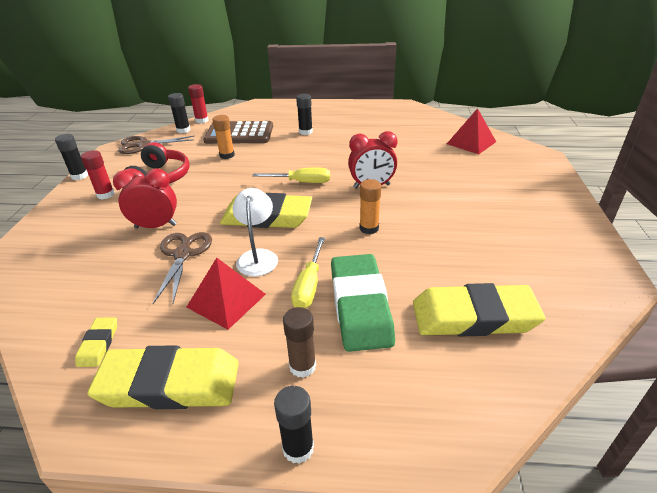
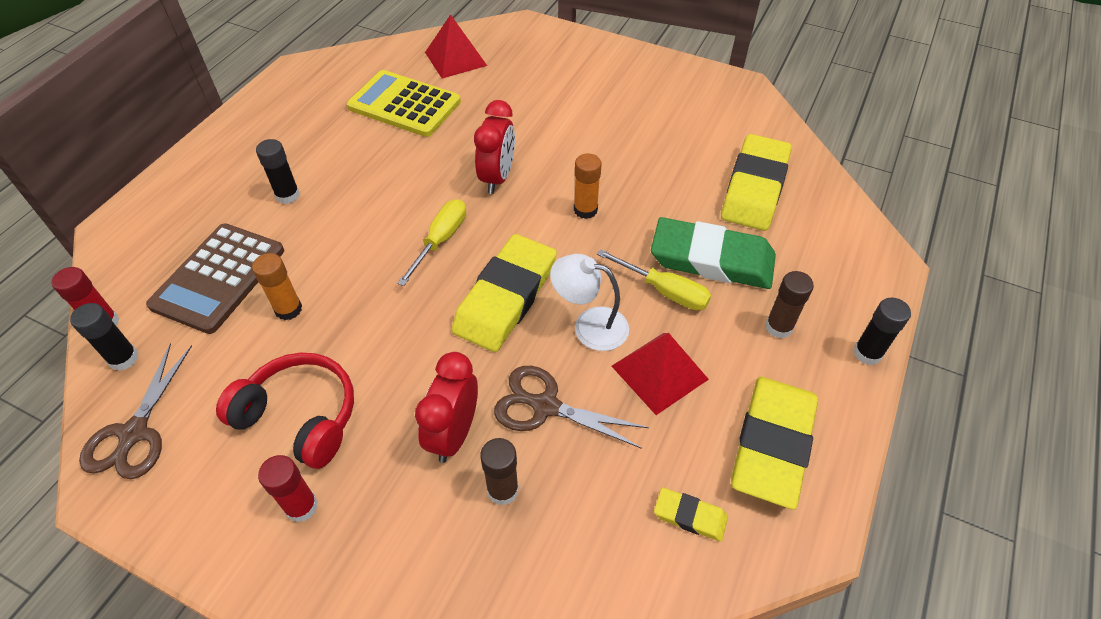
camera: 70 degrees left, 15 degrees up
(79, 176) = (187, 556): black glue stick -> none
(118, 254) = (503, 490): none -> brown glue stick
(408, 140) = (404, 104): none -> yellow calculator

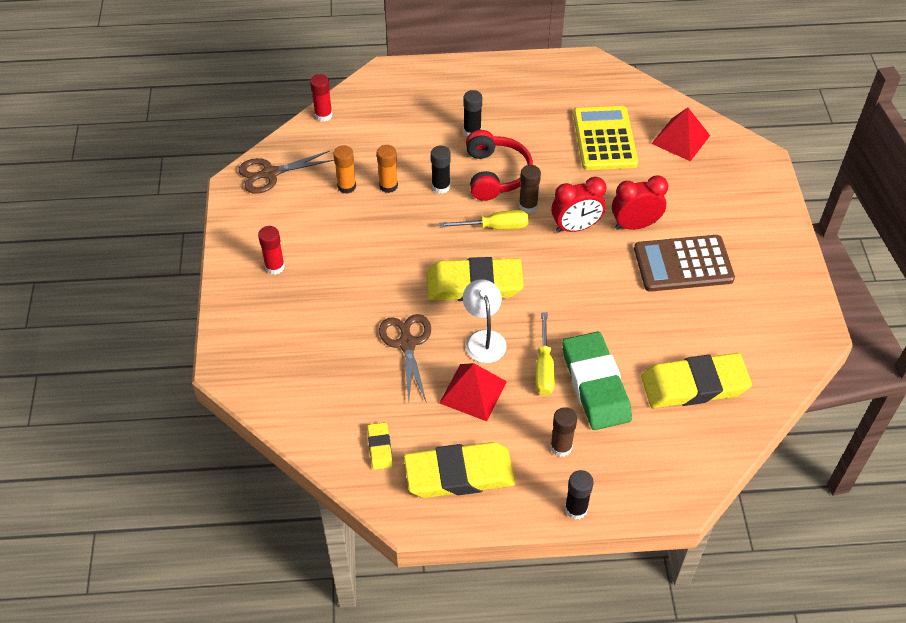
camera: 60 degrees right, 0 degrees up
(124, 358) = (308, 138): black glue stick -> black glue stick (441, 187)
(218, 278) = (387, 141): brown calculator -> brown calculator (683, 264)
(300, 416) = (324, 234): red headphones -> red headphones (495, 174)
(454, 434) = (359, 309): red clock -> red clock (635, 225)
(503, 490) = (339, 349): brown glue stick -> brown glue stick (528, 206)
(585, 210) = (585, 291): orange glue stick -> orange glue stick (346, 186)

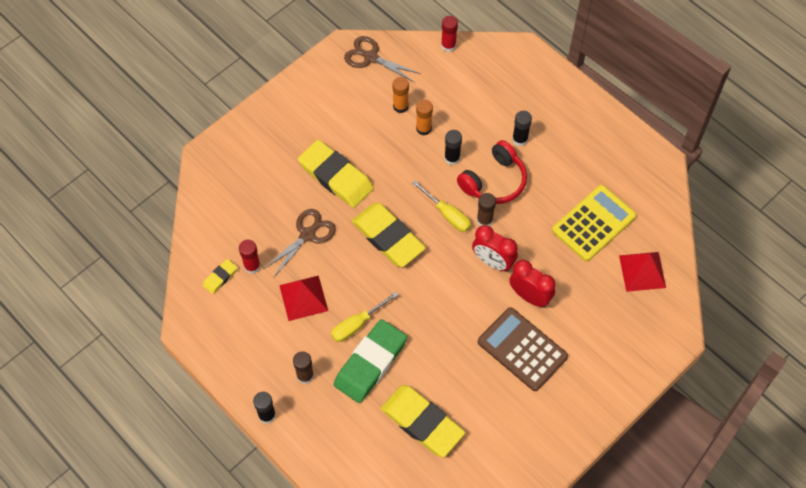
camera: 50 degrees right, 10 degrees up
(275, 267) = (300, 119): red glue stick -> red glue stick (252, 266)
(459, 474) = (238, 333): yellow eraser -> yellow eraser (336, 176)
(484, 339) = (349, 274): white lamp -> none

